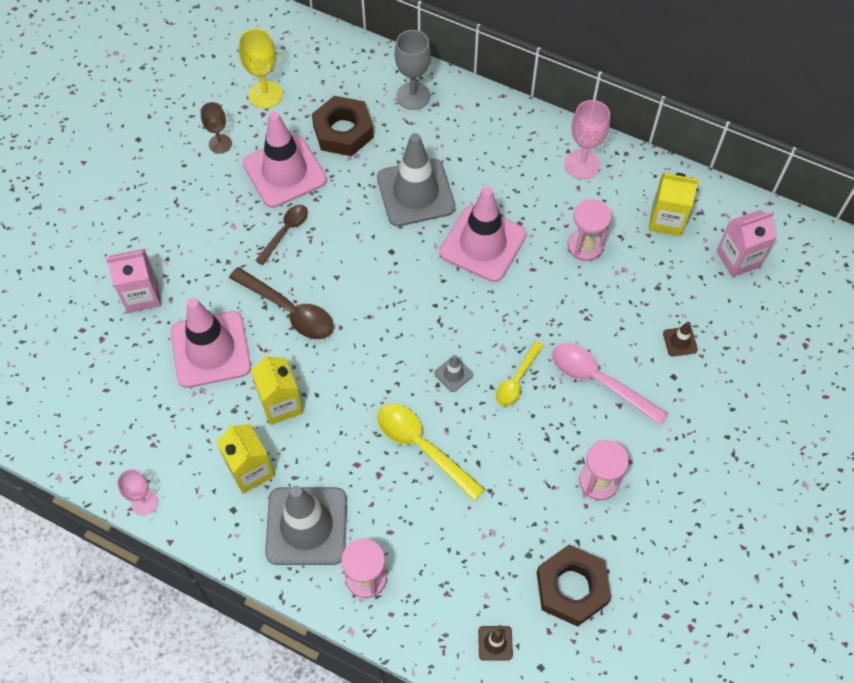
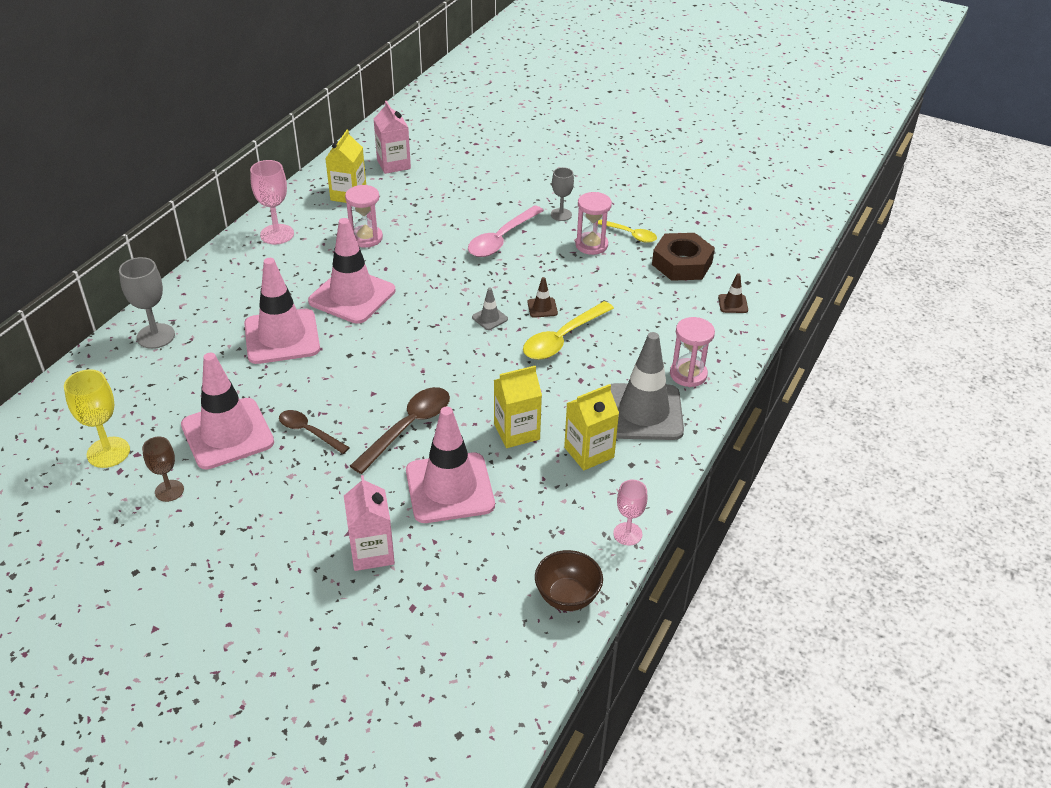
camera: 90 degrees left, 20 degrees down
(79, 448) = (567, 596): none -> brown bowl
(343, 131) = (186, 388): brown nut -> none
(416, 193) = (282, 337): grey traffic cone -> pink traffic cone
(517, 380) = (498, 282): yellow spoon -> yellow spoon (629, 234)
(658, 447) = (561, 214): none -> grey goblet
(680, 341) = (467, 197): brown traffic cone -> brown traffic cone (542, 308)

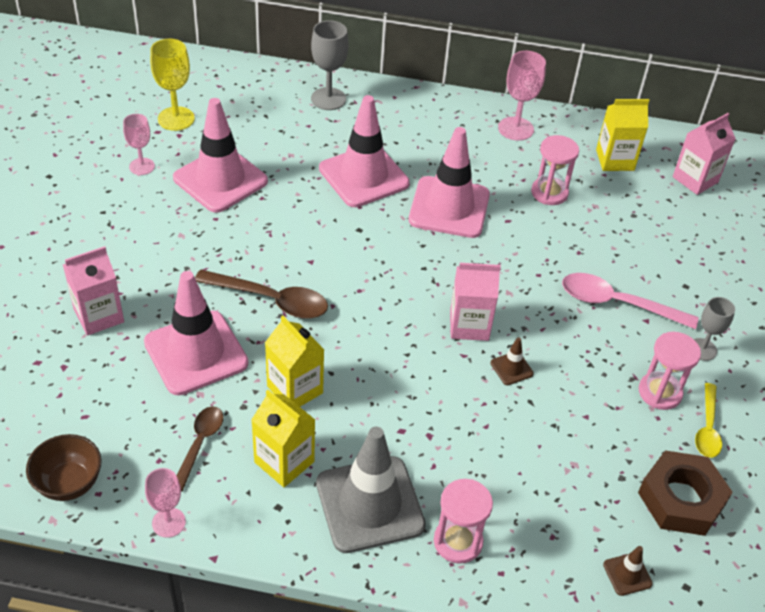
camera: 70 degrees right, 5 degrees up
(169, 491) = (142, 166): brown goblet -> pink goblet
(309, 432) = (240, 231): brown spoon -> brown spoon (200, 444)
(489, 318) = (469, 325): grey traffic cone -> pink carton
(562, 339) = (465, 399): yellow spoon -> none

